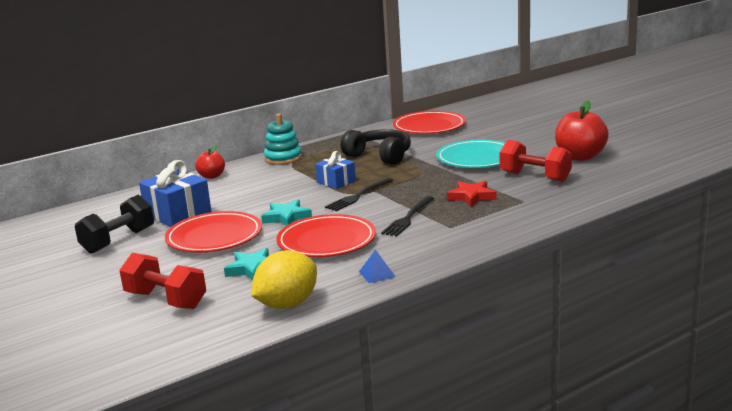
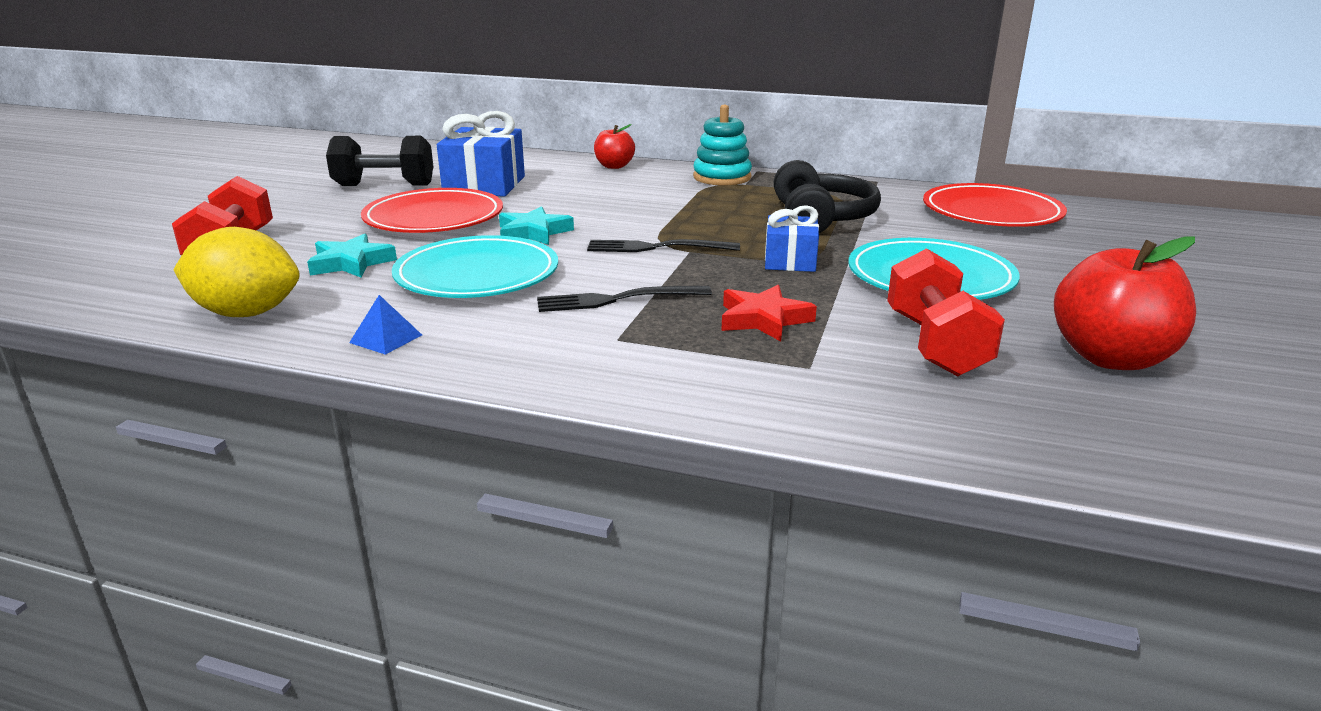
camera: 50 degrees right, 5 degrees up
(326, 241) = (477, 275): red plate -> turquoise plate
(336, 182) = (688, 222): blue gift -> blue gift (790, 261)

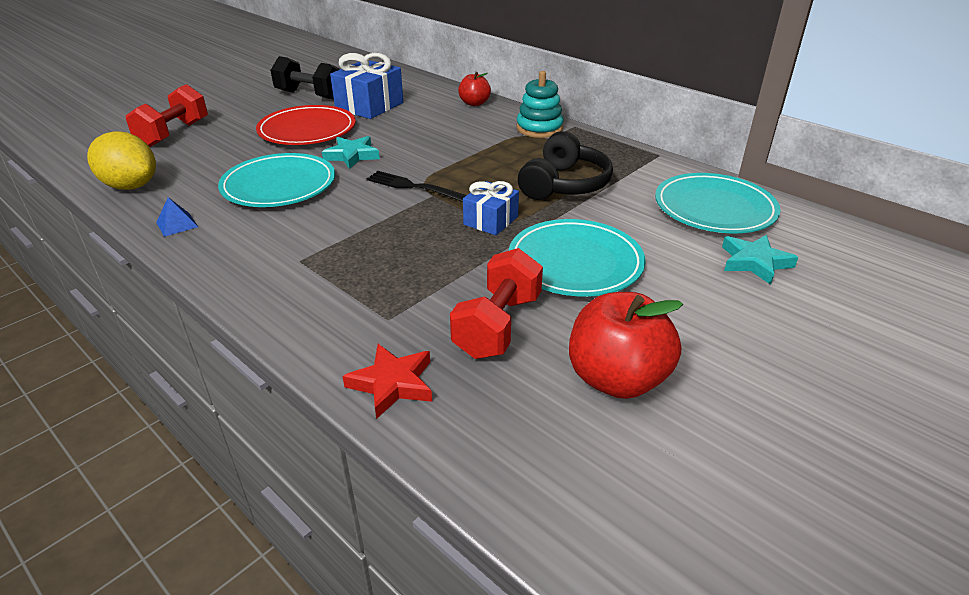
camera: 25 degrees right, 10 degrees up
(351, 263) = (222, 159): turquoise star -> turquoise star (754, 262)
(616, 300) = (335, 227): black fork -> none
(763, 319) = (408, 269): red star -> red star (392, 384)
(991, 212) = (714, 208): red plate -> turquoise plate

